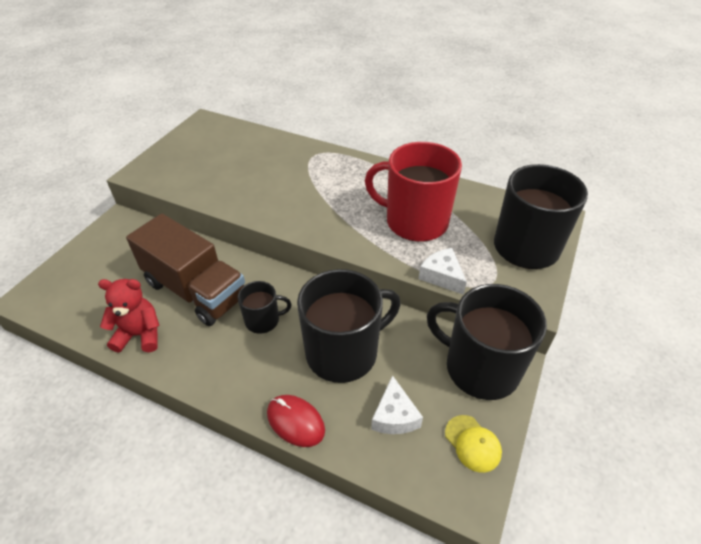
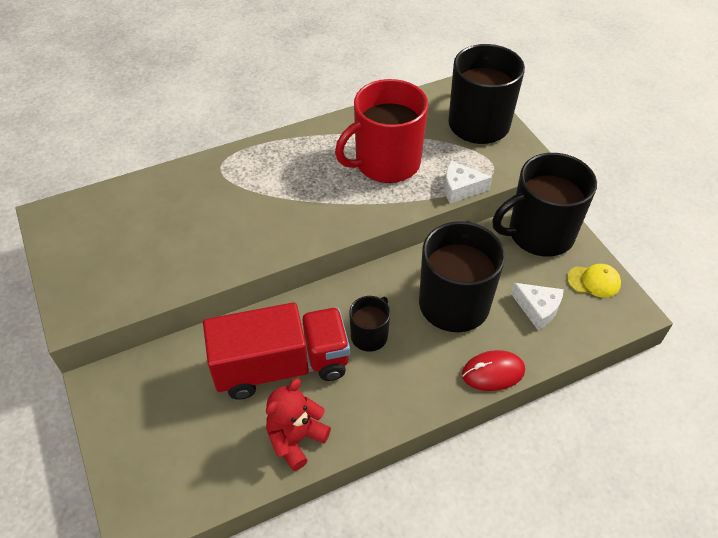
camera: 50 degrees left, 5 degrees up
(196, 290) = (281, 366): brown truck -> red truck

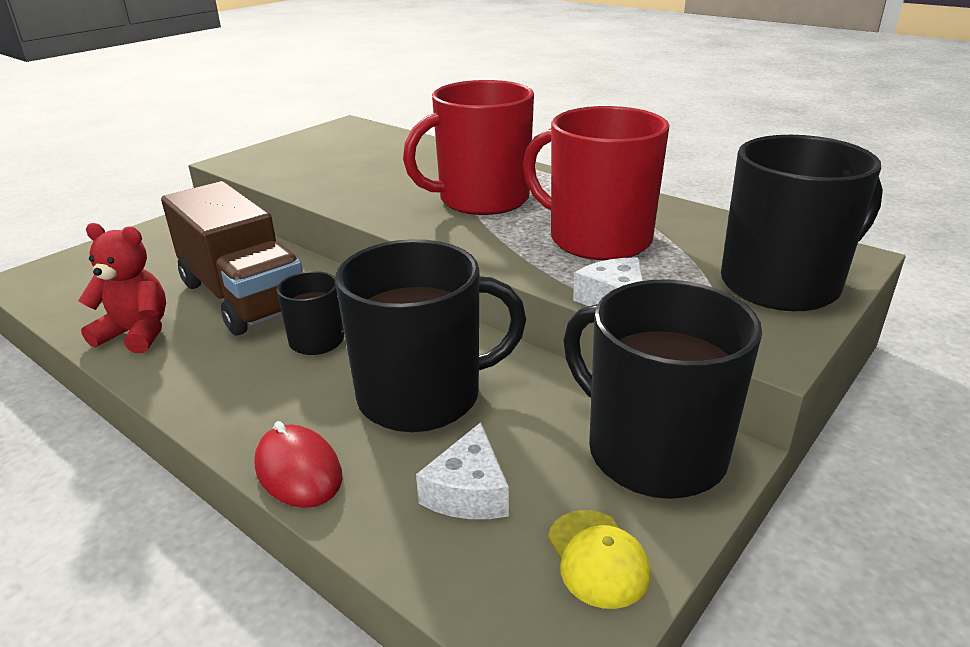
camera: 65 degrees right, 20 degrees down
(281, 366) = (243, 296): red truck -> brown truck
(289, 190) = (481, 199): none -> red mug

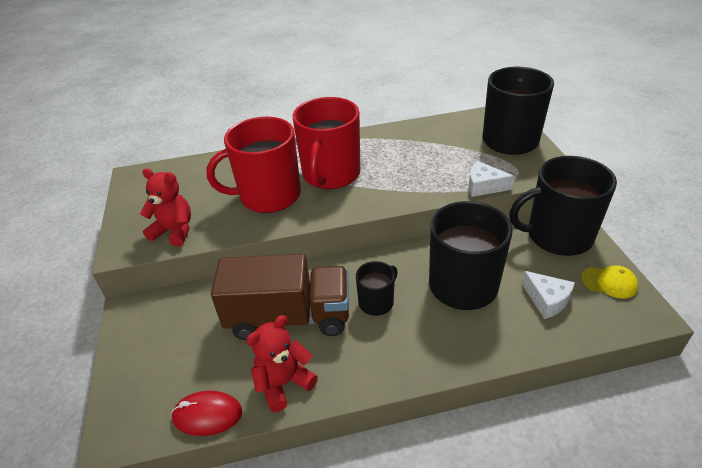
camera: 50 degrees left, 10 degrees up
(281, 169) = (174, 231): none -> red teddy bear
(298, 470) = (491, 351): red mouse -> red mouse (207, 415)
(597, 239) = (420, 162): red mug -> red mug (268, 196)

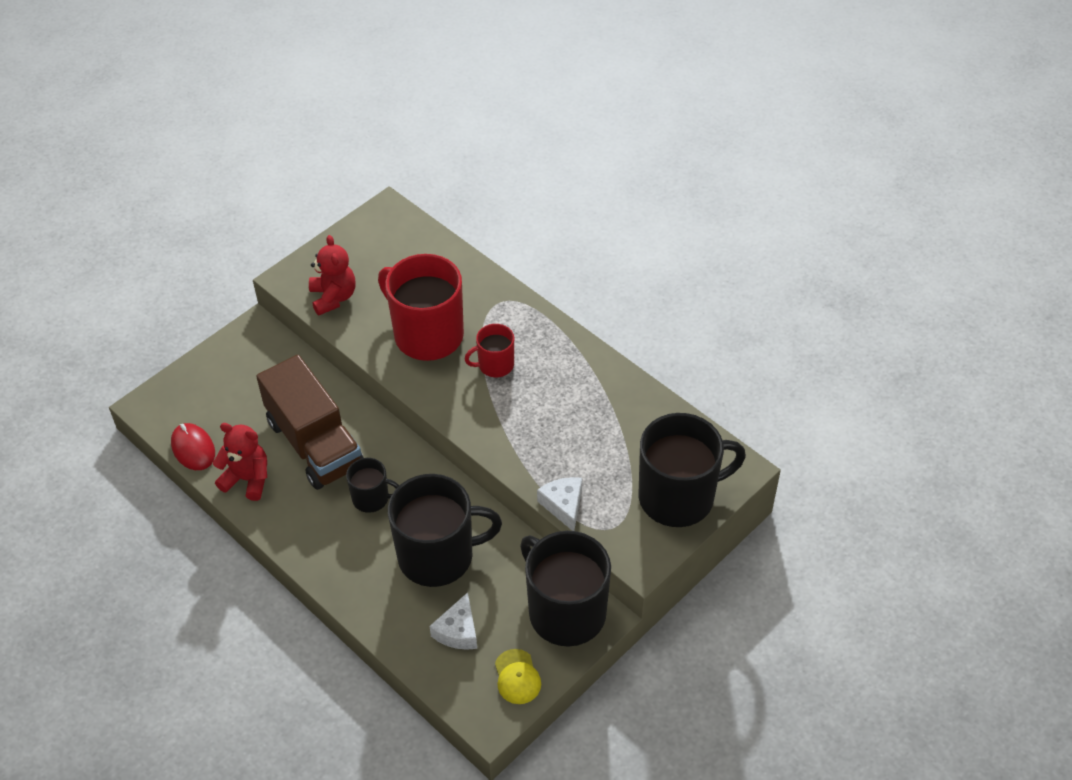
camera: 55 degrees right, 10 degrees up
(331, 174) = (495, 365): red mug -> red mug, size x0.50

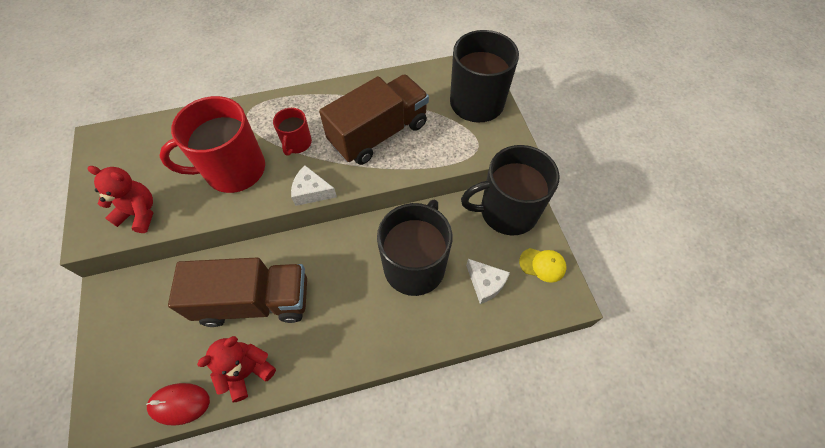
camera: 60 degrees left, 10 degrees up
(371, 498) = (335, 285): black mug -> none
(560, 427) = (379, 134): none -> brown truck
(563, 505) = (443, 163): white cheese -> white cheese (311, 192)

